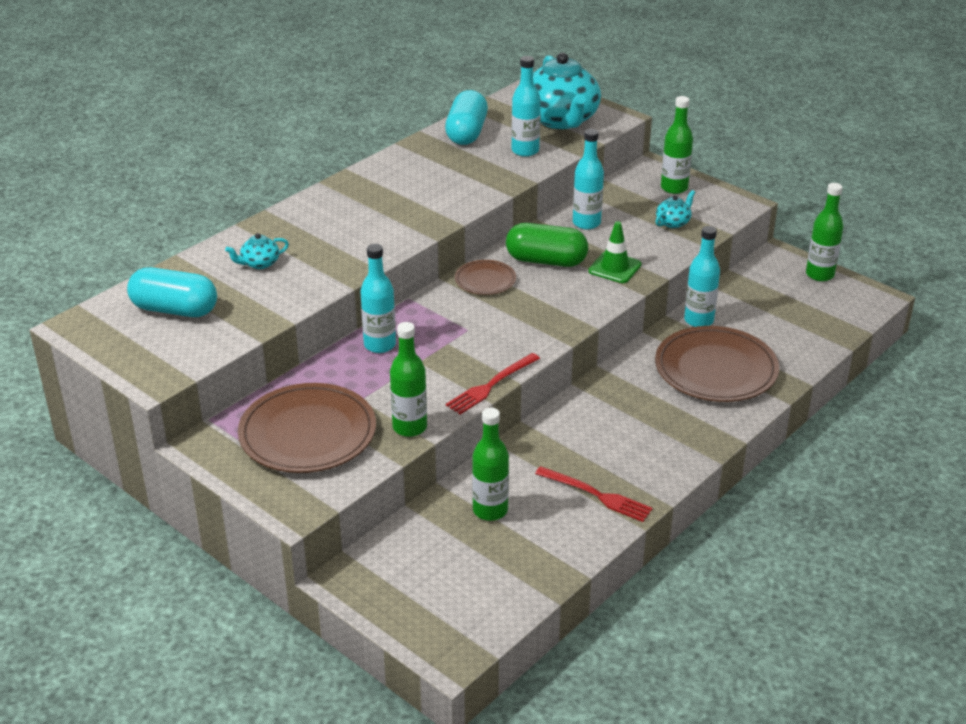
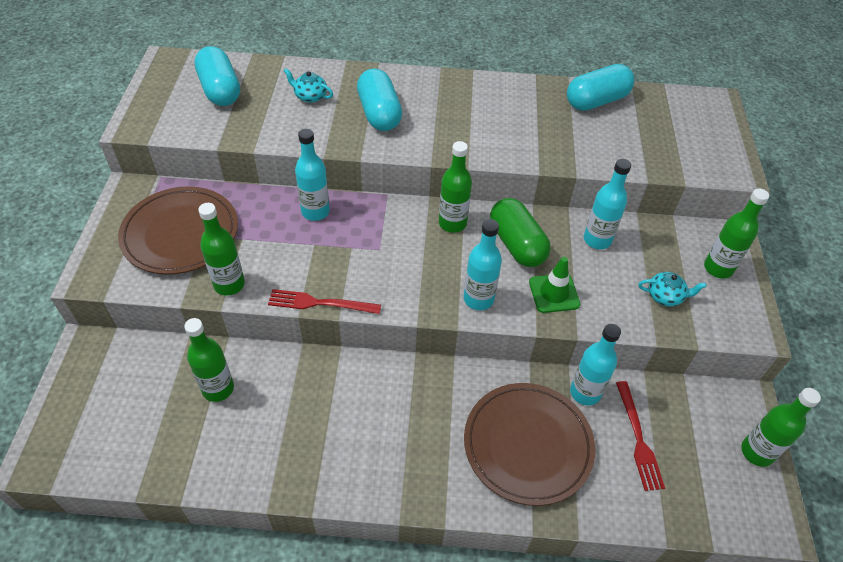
camera: 50 degrees right, 15 degrees up
(336, 238) = (379, 113): none -> turquoise capsule
(485, 280) = (452, 223): brown plate -> green bottle
(525, 151) = (613, 145): turquoise bottle -> turquoise bottle (478, 299)
(560, 120) = (686, 141): turquoise teapot -> none
(596, 495) = (286, 450): red fork -> red fork (638, 438)

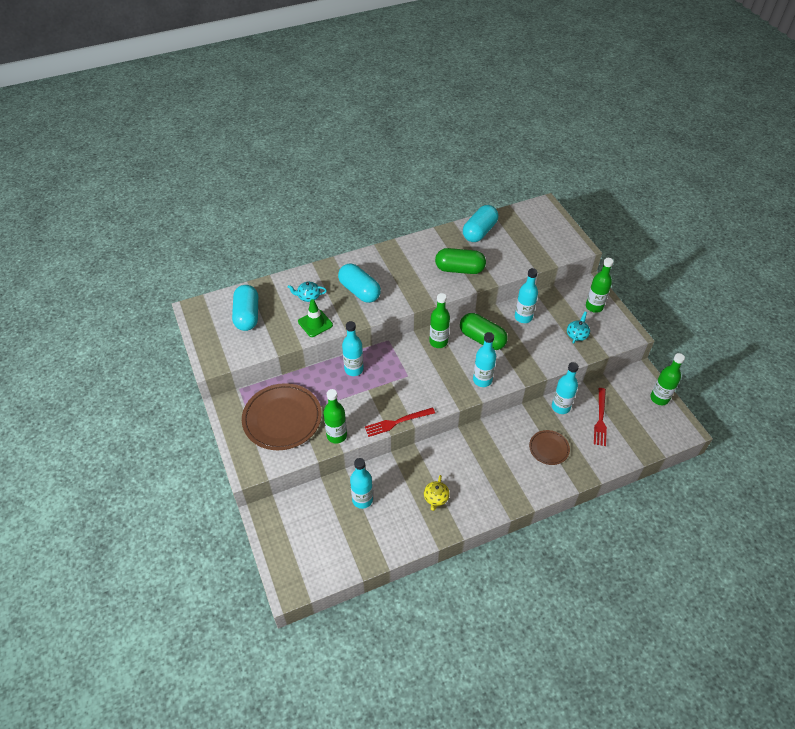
camera: 25 degrees left, 0 degrees up
(218, 389) = (362, 500): green bottle -> turquoise bottle
(220, 90) = (247, 315): turquoise capsule -> turquoise capsule turned 45 degrees clockwise
(315, 435) = (436, 498): none -> yellow teapot
(527, 445) = (549, 448): brown plate -> brown plate, size x0.52
(534, 136) = (459, 269): none -> green capsule
(554, 293) = (519, 358): green traffic cone -> green traffic cone (315, 323)
(638, 438) = (600, 418): red fork -> red fork turned 45 degrees clockwise
(665, 296) = (577, 335): turquoise teapot -> turquoise teapot turned 45 degrees counterclockwise

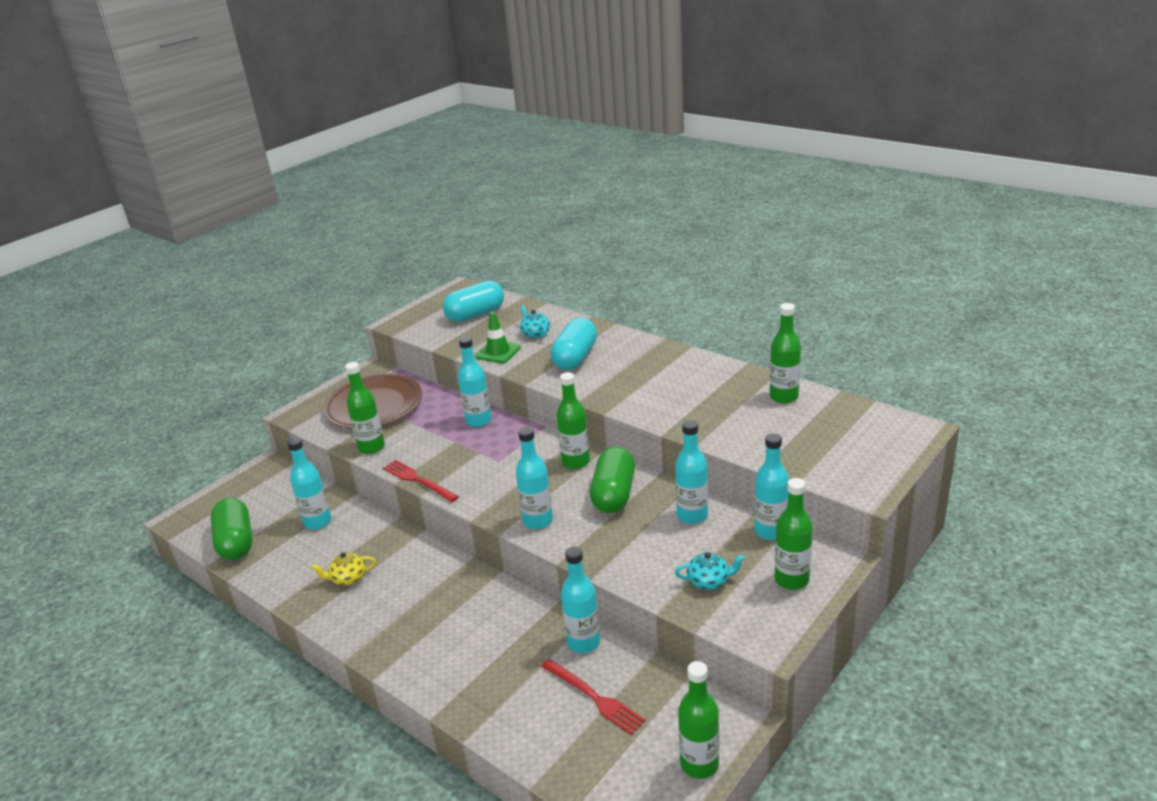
camera: 65 degrees right, 20 degrees down
(459, 269) = (690, 407): green capsule -> green capsule (236, 542)
(479, 232) = (783, 397): turquoise capsule -> green bottle
(549, 448) = (493, 656): brown plate -> none
(555, 296) = (770, 531): none -> turquoise bottle
(600, 418) = (594, 697): red fork -> red fork turned 120 degrees counterclockwise

